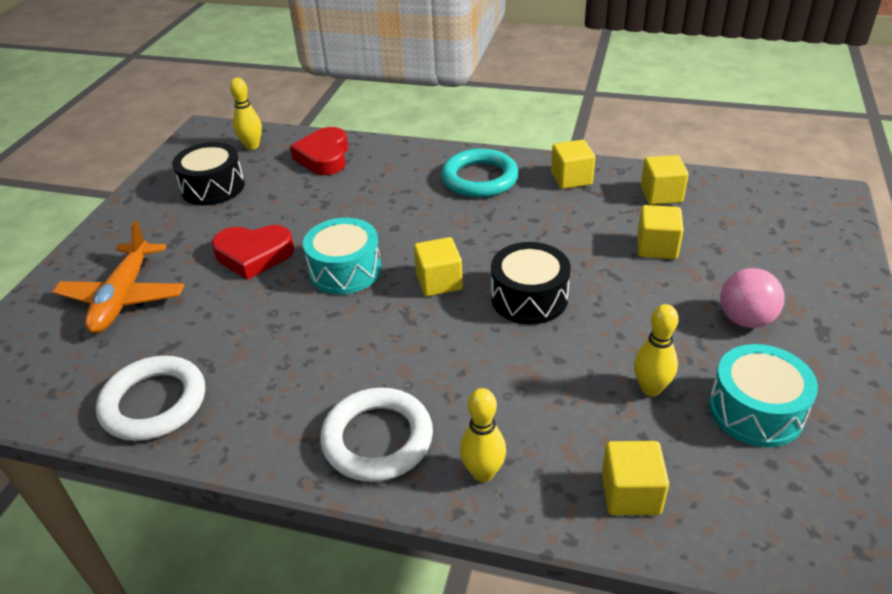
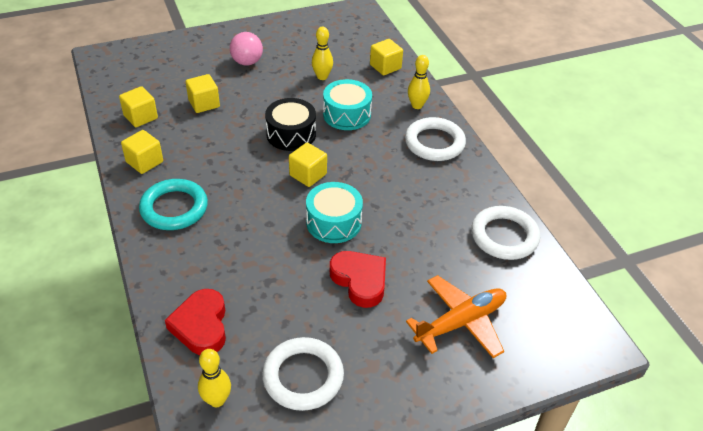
camera: 130 degrees left, 5 degrees up
(213, 187) = (303, 377): black drum -> white ring
(324, 157) = (201, 326): red heart -> red heart turned 120 degrees clockwise
(755, 410) = (308, 48): turquoise drum -> turquoise drum (347, 114)

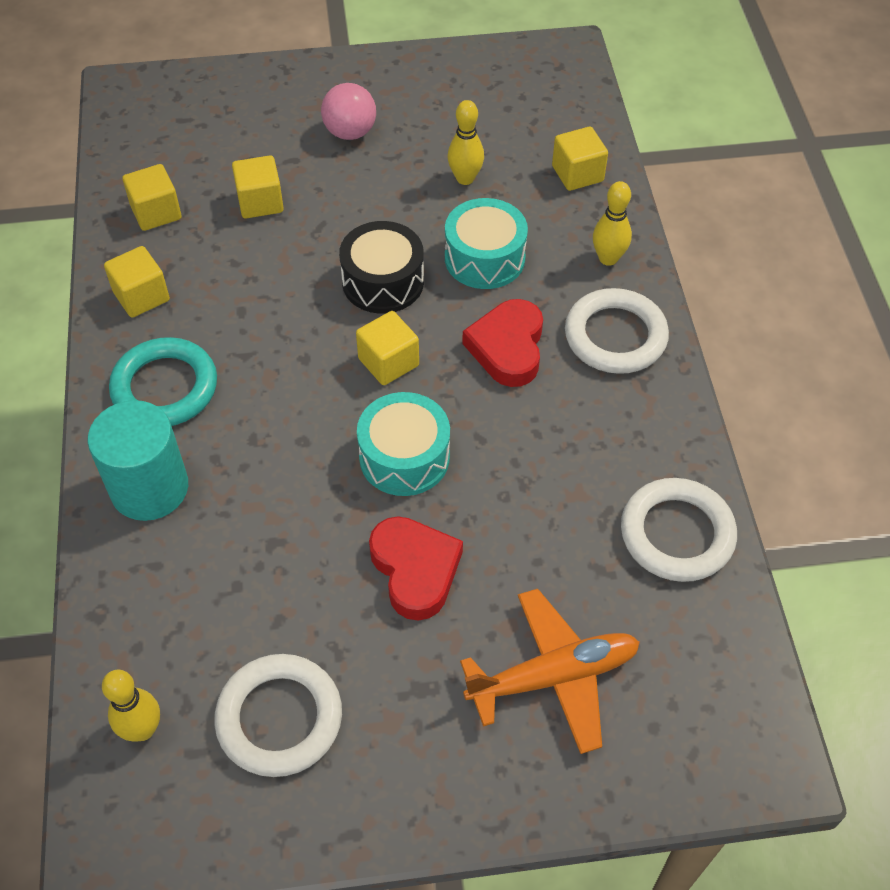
camera: 15 degrees right, 10 degrees up
(181, 264) = (149, 488): none -> turquoise cylinder
(201, 326) = (152, 600): red heart -> red heart (507, 347)

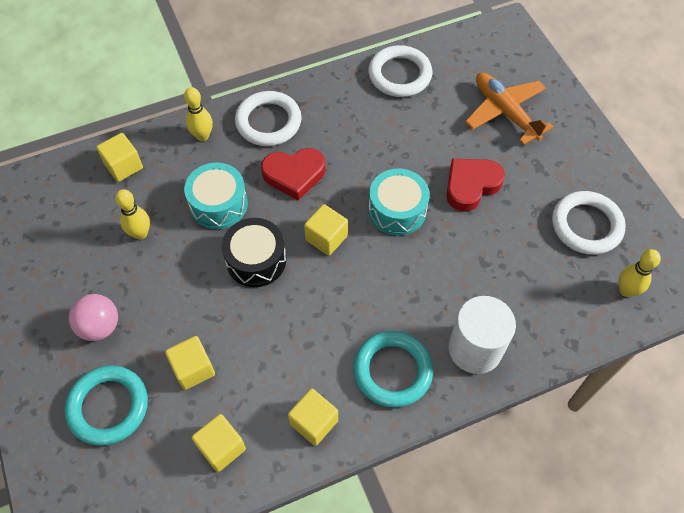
camera: 105 degrees left, 5 degrees up
(149, 488) = (475, 349): turquoise cylinder -> white cylinder
(250, 130) = (108, 407): none -> turquoise ring

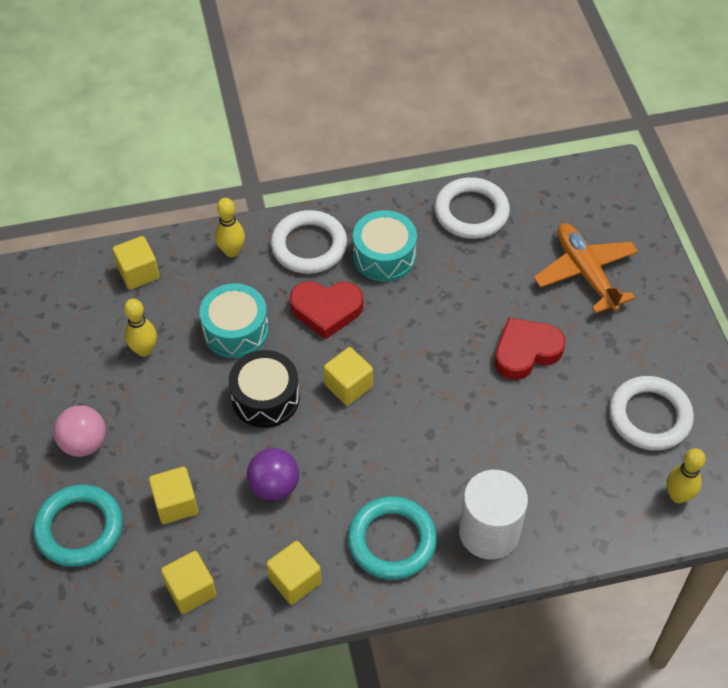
camera: 10 degrees right, 5 degrees down
(279, 338) = (274, 486): none -> purple ball
(397, 210) = (435, 367): turquoise drum -> turquoise drum (384, 256)

